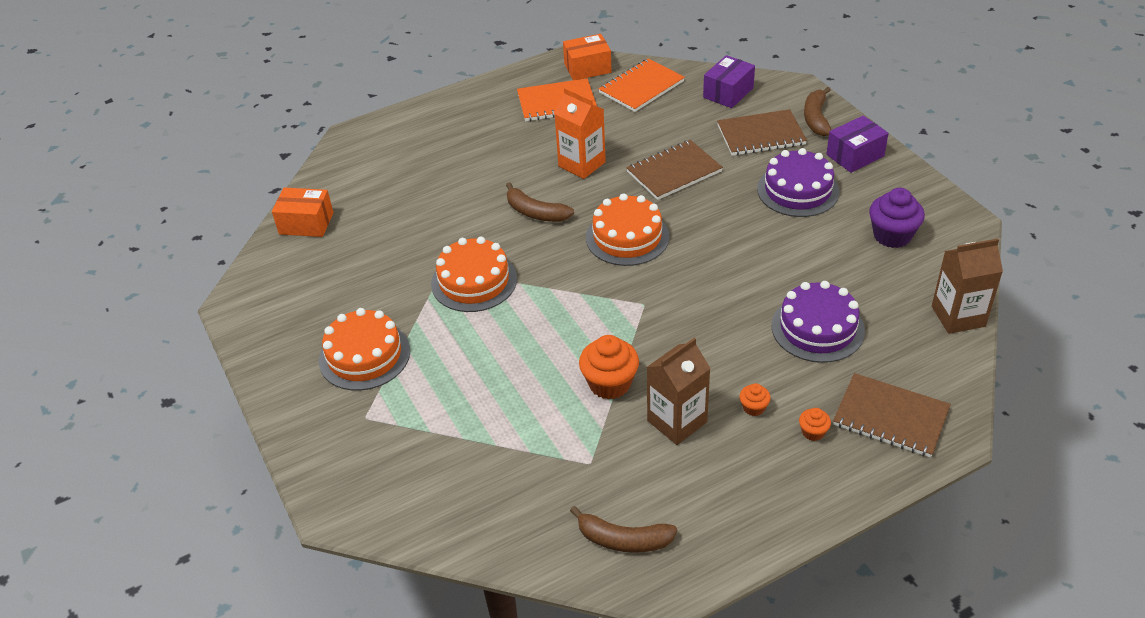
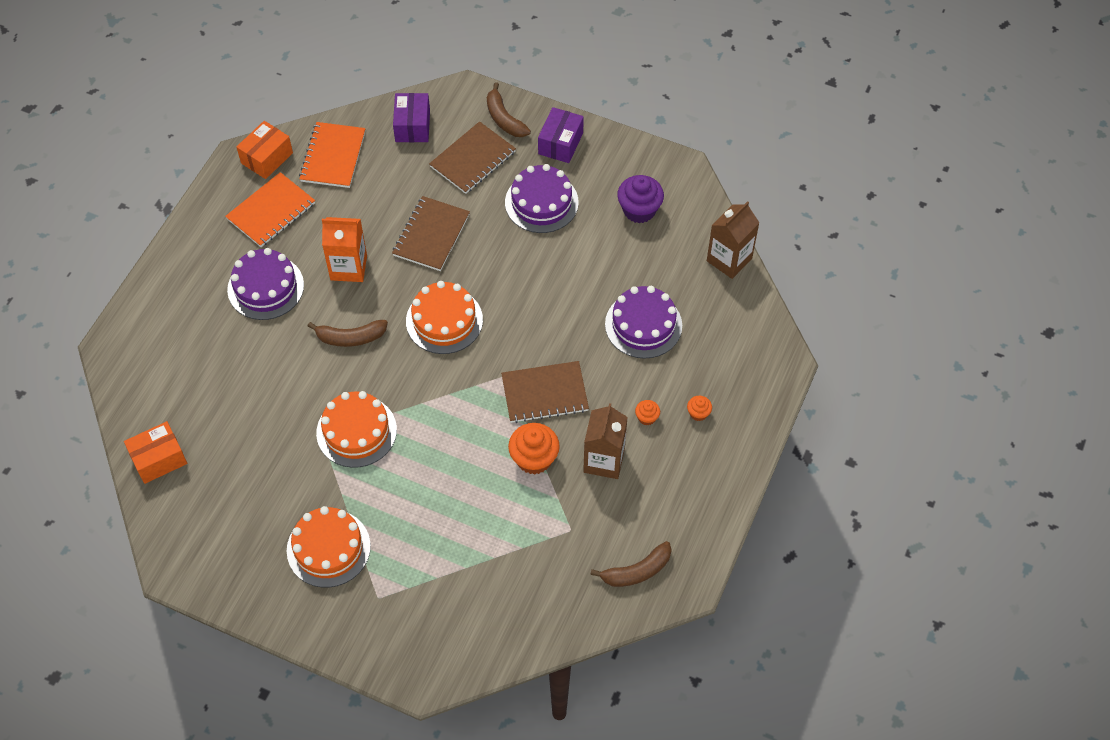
camera: 40 degrees left, 15 degrees up
(502, 148) = (265, 287): none -> purple cake
(890, 417) = (739, 371): brown notebook -> brown notebook (544, 393)

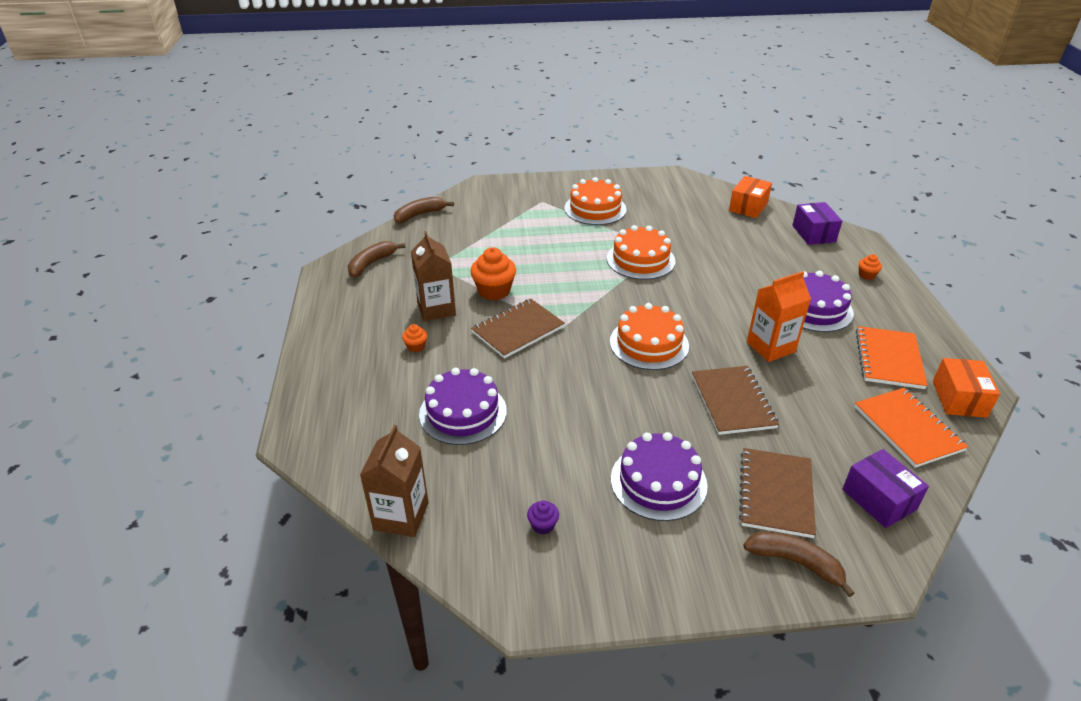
camera: 150 degrees right, 20 degrees down
(350, 337) = (709, 305): brown banana -> brown banana (420, 215)
(560, 143) = (700, 564): purple box -> purple box (813, 233)
(639, 210) = (543, 525): purple cupcake -> purple cupcake, size x0.50
(698, 413) = (369, 366): orange cupcake -> orange cupcake (866, 275)

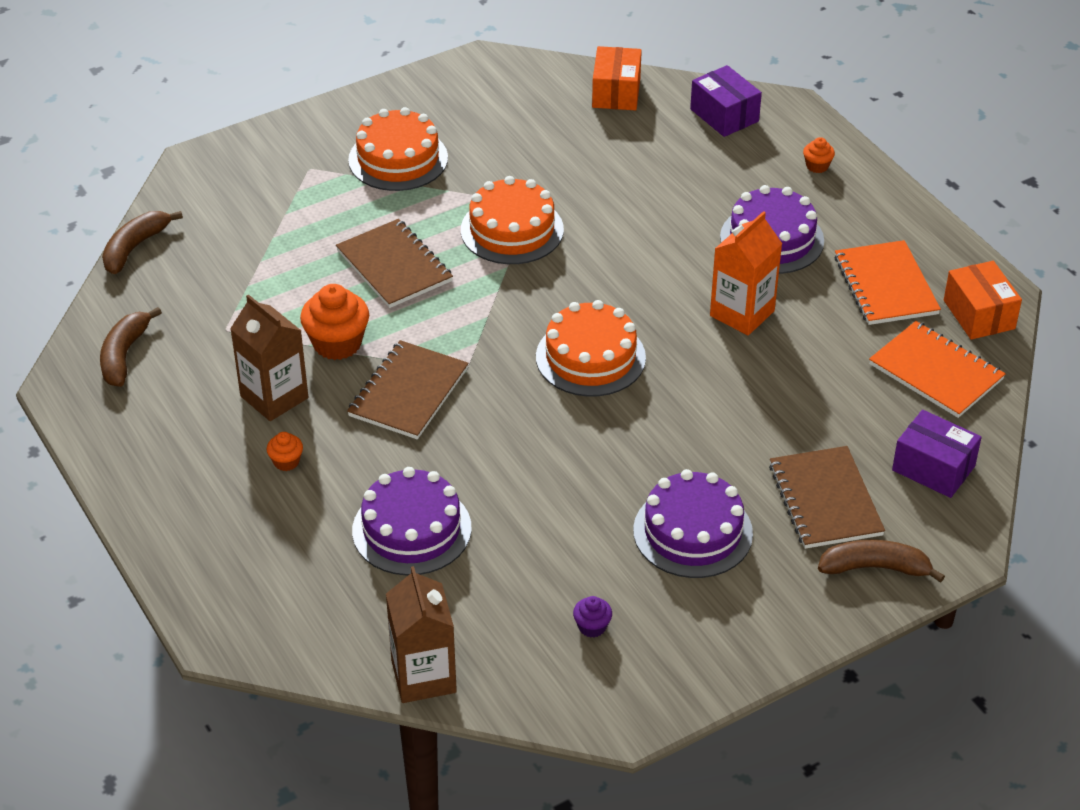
camera: 25 degrees left, 5 degrees up
(733, 401) = (730, 403): brown notebook -> brown notebook (394, 266)

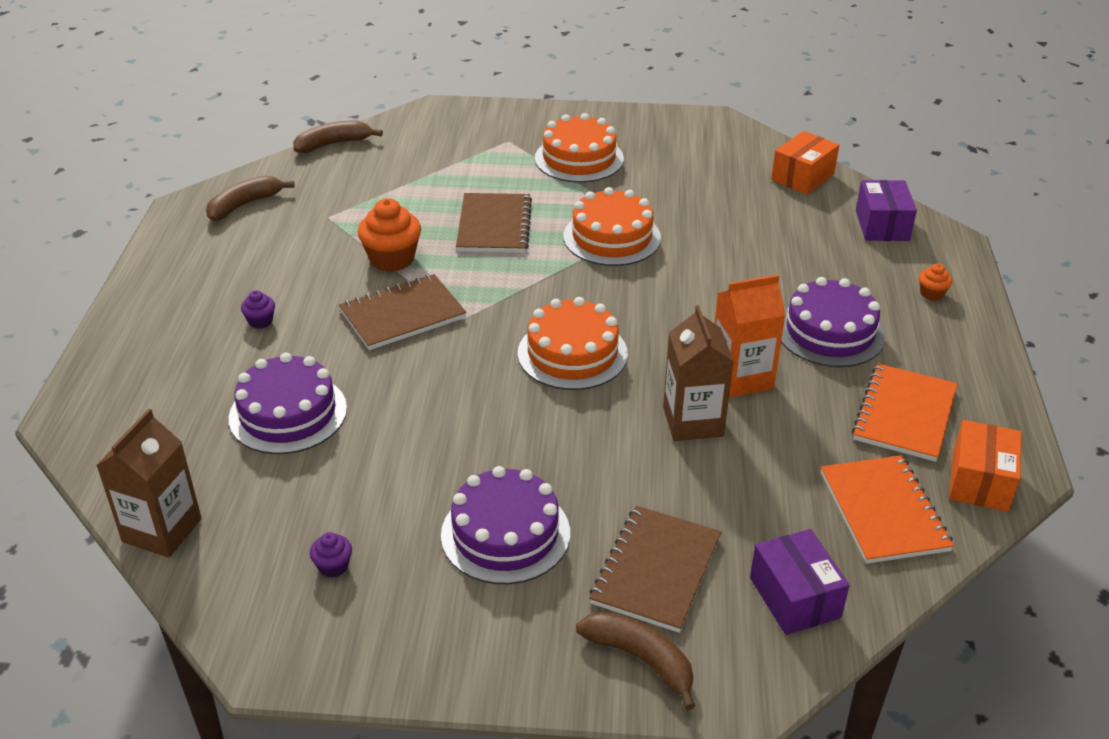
camera: 35 degrees right, 5 degrees down
(274, 397) = (306, 274): brown carton -> brown carton (693, 421)
(286, 462) = (260, 321): orange cupcake -> purple cupcake

